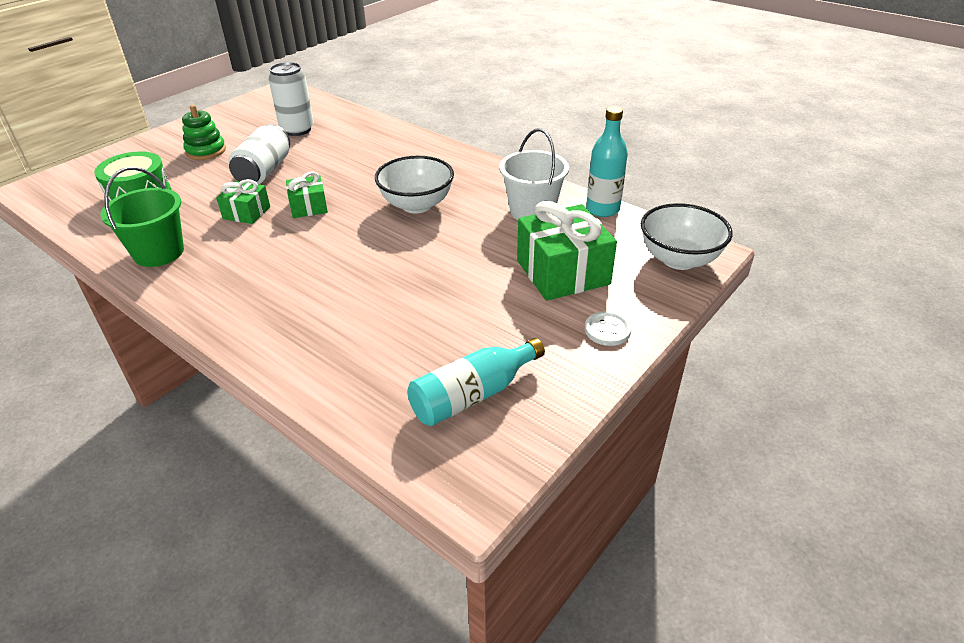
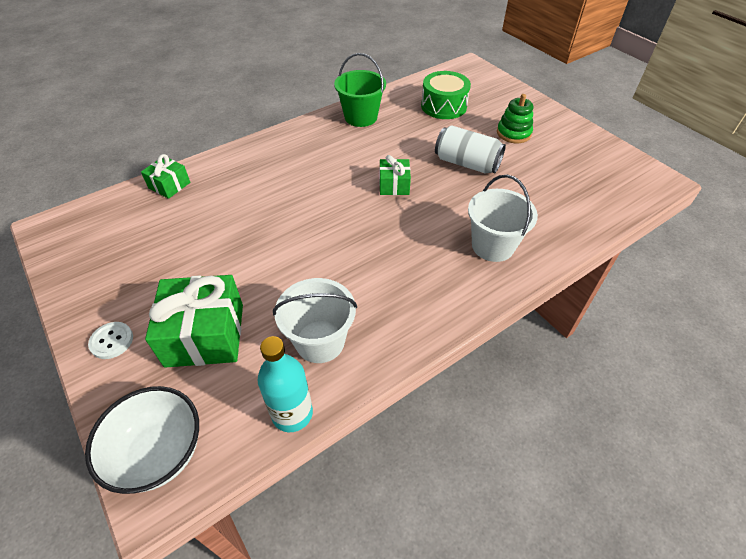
camera: 105 degrees right, 10 degrees up
(246, 213) = (398, 153): green gift -> green gift (169, 185)
(297, 130) = (551, 186): white can -> none
(387, 150) = (493, 246): none -> white bucket
(417, 205) = (370, 252): white bowl -> none
(472, 395) = (114, 242): turquoise bottle -> none

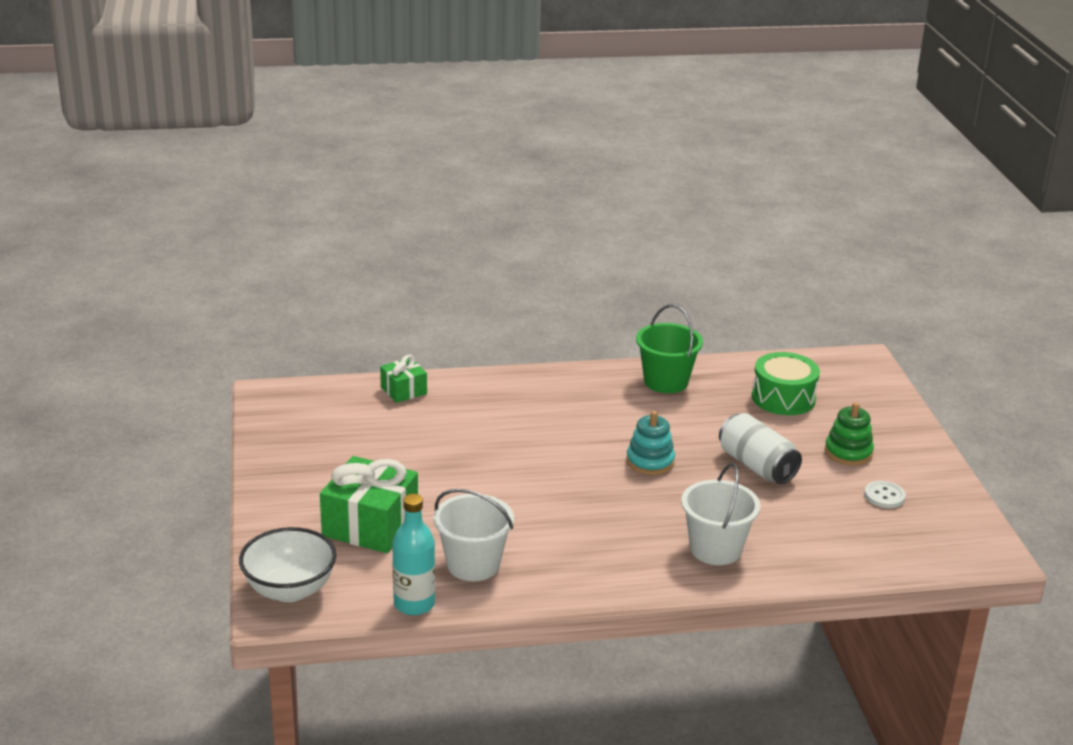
camera: 25 degrees right, 20 degrees down
(112, 341) = (286, 503): white button -> white button (884, 496)
(394, 185) = (650, 462): green gift -> turquoise stacking toy

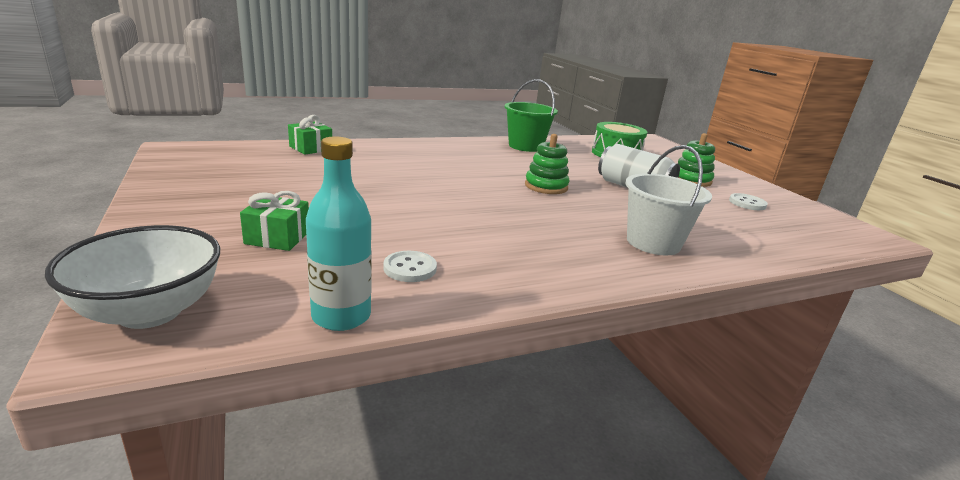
camera: 15 degrees left, 5 degrees down
(370, 525) = (277, 237): green gift -> green gift, size x0.55
(473, 564) = (410, 268): white bucket -> white button
(650, 462) = (546, 186): turquoise stacking toy -> green stacking toy

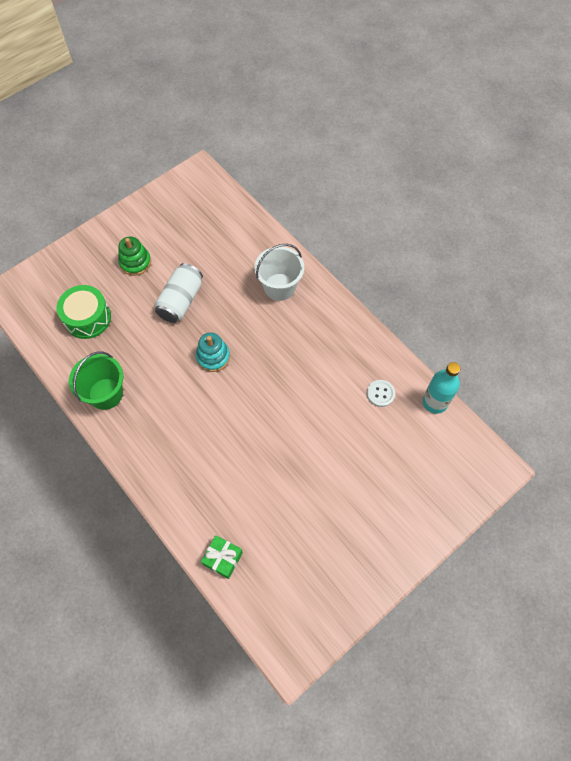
camera: 105 degrees left, 40 degrees up
(150, 312) = (475, 474): white bowl -> none
(277, 237) = (387, 472): green gift -> none
(546, 186) = (213, 357): green stacking toy -> turquoise stacking toy
(747, 203) = (172, 231): white button -> none

